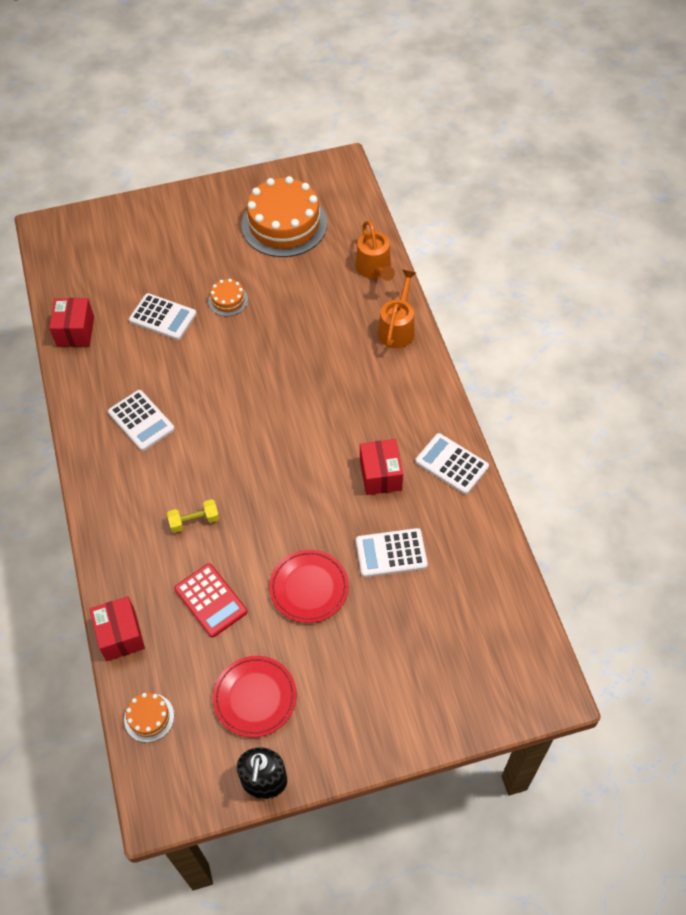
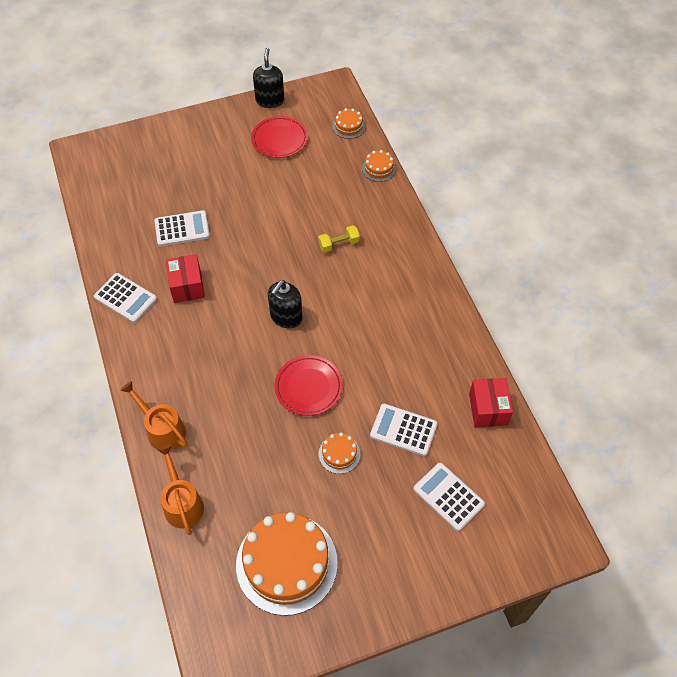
camera: 175 degrees right, 0 degrees up
(120, 635) = (379, 168): red box -> orange cake
(141, 421) = (400, 322): white calculator -> white calculator (448, 496)
(210, 600) = (317, 192): red calculator -> none
(267, 433) = (286, 317): none -> black soap dispenser
(309, 588) = (245, 203): red plate -> red plate (308, 387)
(397, 328) = (162, 429): orange watering can -> orange watering can turned 120 degrees clockwise

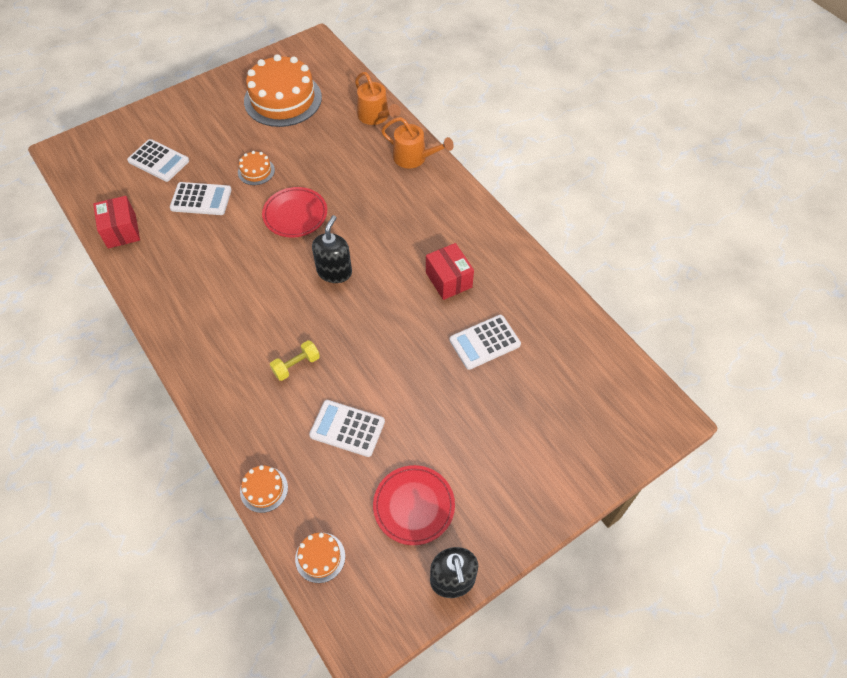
camera: 165 degrees right, 0 degrees up
(125, 298) = (505, 255): white calculator -> white calculator (347, 428)

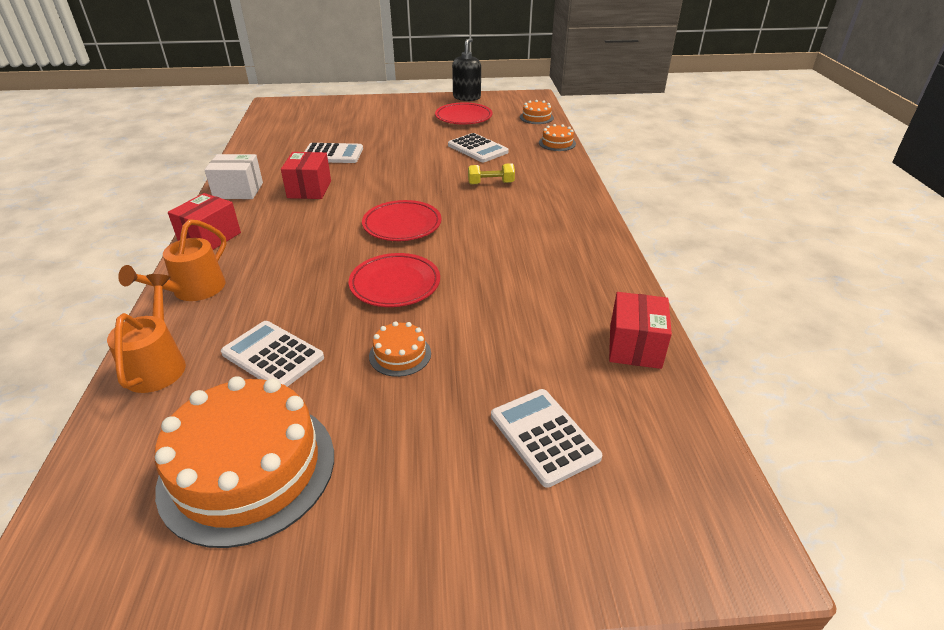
camera: 150 degrees left, 20 degrees down
(201, 199) = (502, 346): white calculator -> white calculator (273, 355)
(334, 272) = (402, 225): black soap dispenser -> red plate
(414, 158) = (193, 291): orange watering can -> orange watering can turned 120 degrees counterclockwise
(458, 197) = (210, 238): none -> red box
(503, 251) = (238, 191): none -> white box

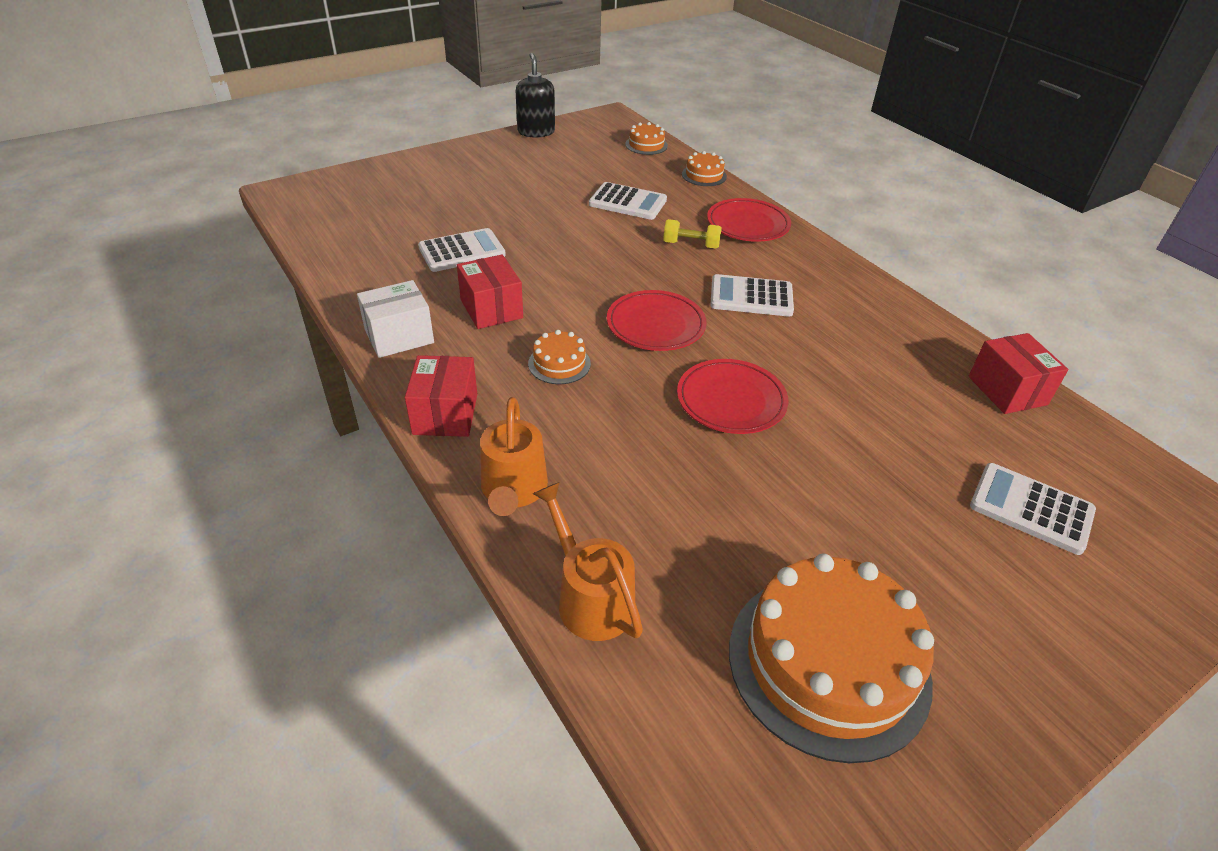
camera: 30 degrees left, 5 degrees up
(273, 355) = (704, 532): white calculator -> white calculator (751, 297)
(400, 354) = (826, 479): orange cake -> orange cake (559, 363)
(463, 117) = (563, 161): red plate -> red plate (748, 224)
(491, 183) = (691, 245): yellow dumbbell -> yellow dumbbell turned 45 degrees clockwise

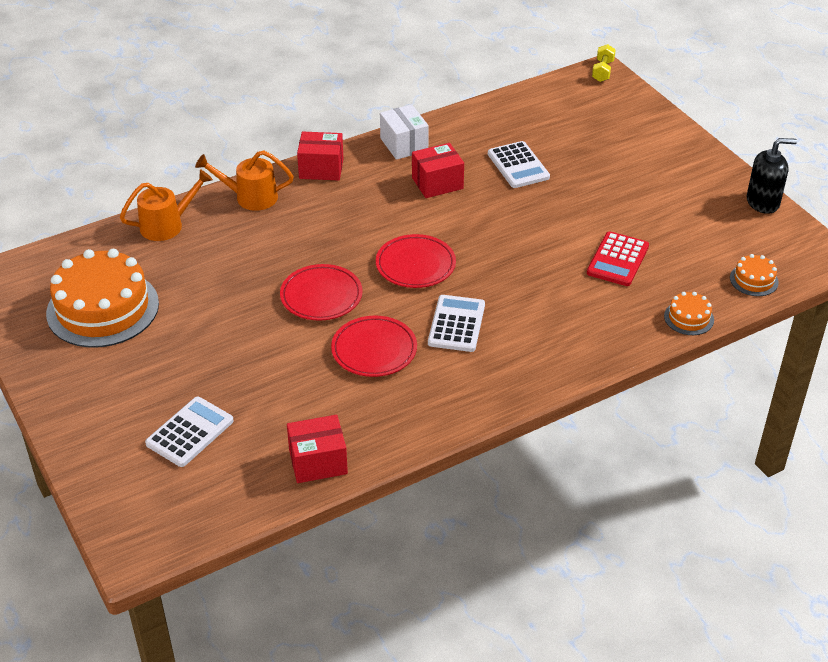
camera: 95 degrees right, 0 degrees up
(559, 363) = (369, 215): orange cake -> none
(627, 202) = (617, 260): white calculator -> red calculator
(691, 245) = (541, 295): yellow dumbbell -> yellow dumbbell (602, 71)
(748, 224) = (585, 338): red plate -> red plate (374, 350)

